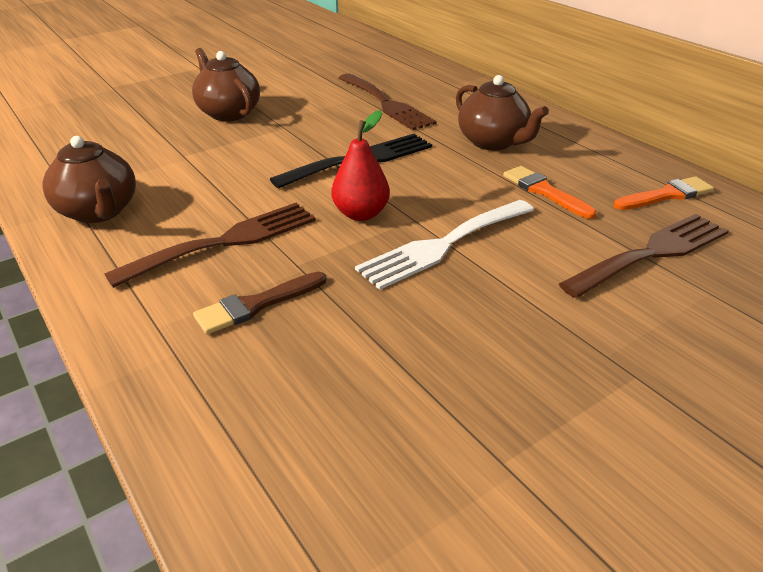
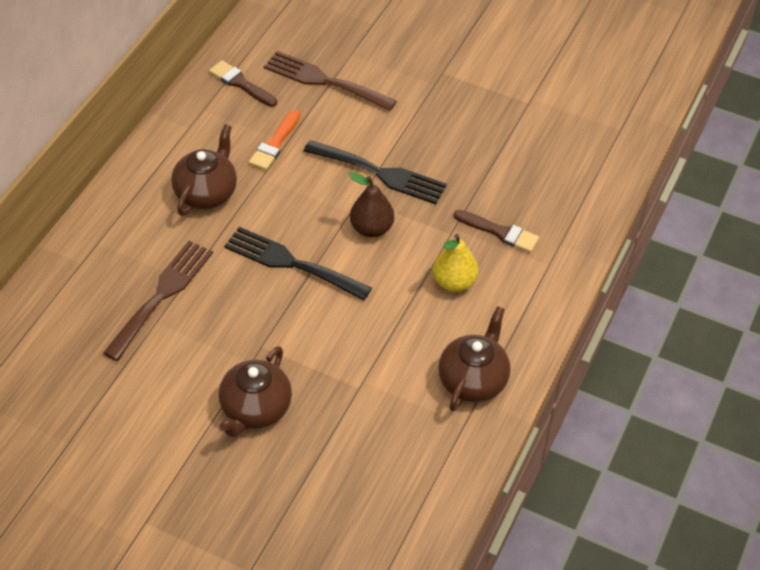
camera: 120 degrees left, 15 degrees up
(226, 242) = (454, 282): brown fork -> yellow pear
(361, 214) = (371, 228): red pear -> brown pear
(443, 245) = (380, 173): white fork -> black fork
(666, 195) = (241, 83): orange brush -> brown brush

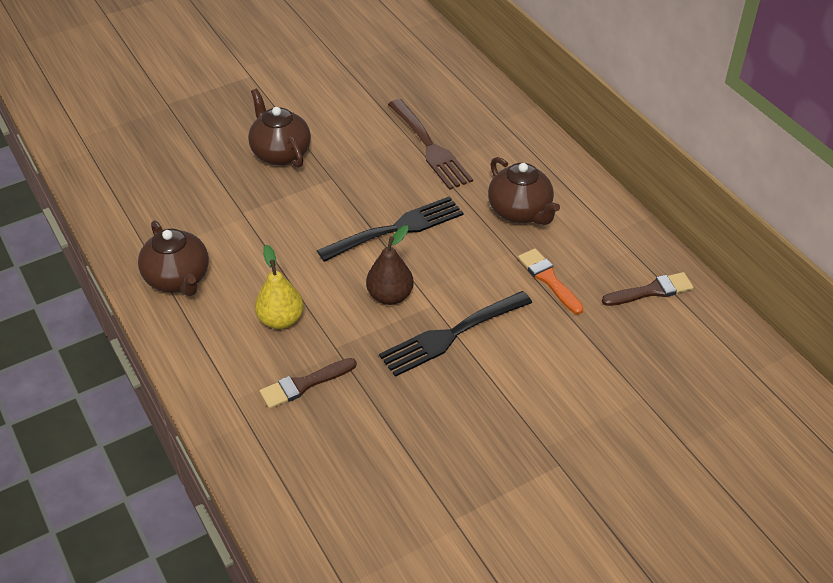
camera: 125 degrees right, 5 degrees down
(324, 81) = (613, 355): brown fork -> none

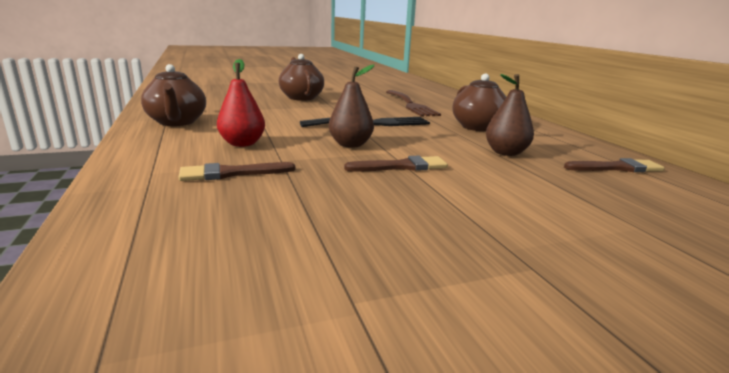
camera: 10 degrees right, 25 degrees down
(281, 320) = (242, 144): yellow pear -> red pear
(451, 335) = (402, 166): black fork -> brown brush
(548, 279) = (506, 153): orange brush -> brown pear

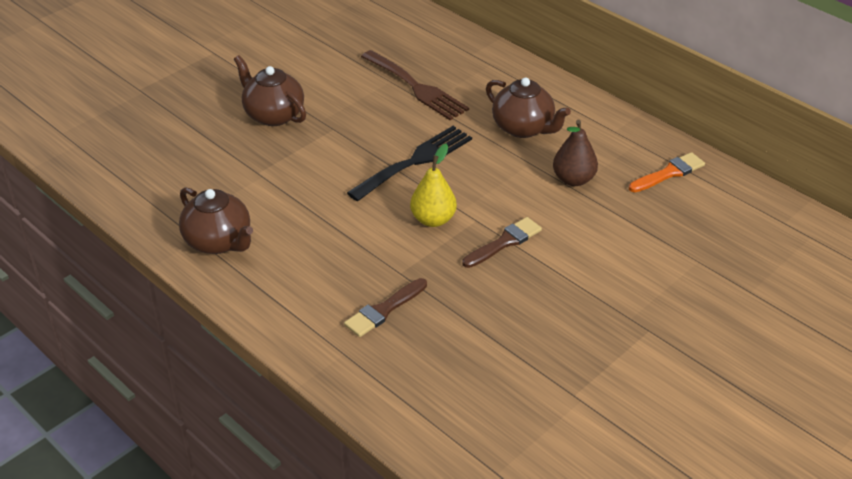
camera: 25 degrees left, 20 degrees up
(242, 144) = (337, 259): red pear -> none
(350, 145) = (433, 219): brown pear -> yellow pear
(617, 168) = (669, 173): brown brush -> orange brush

